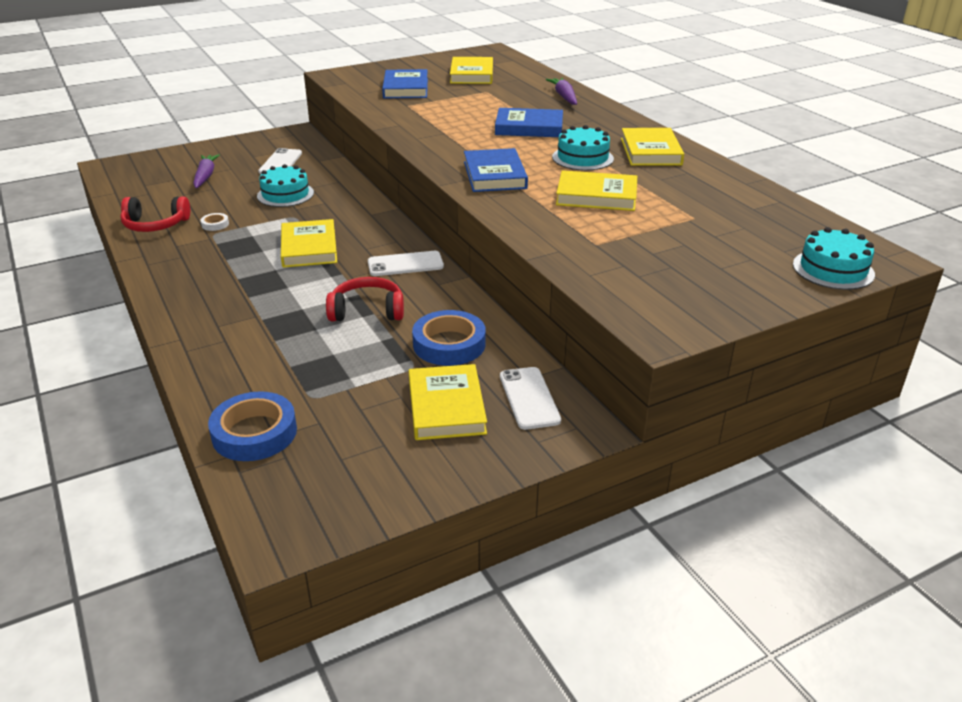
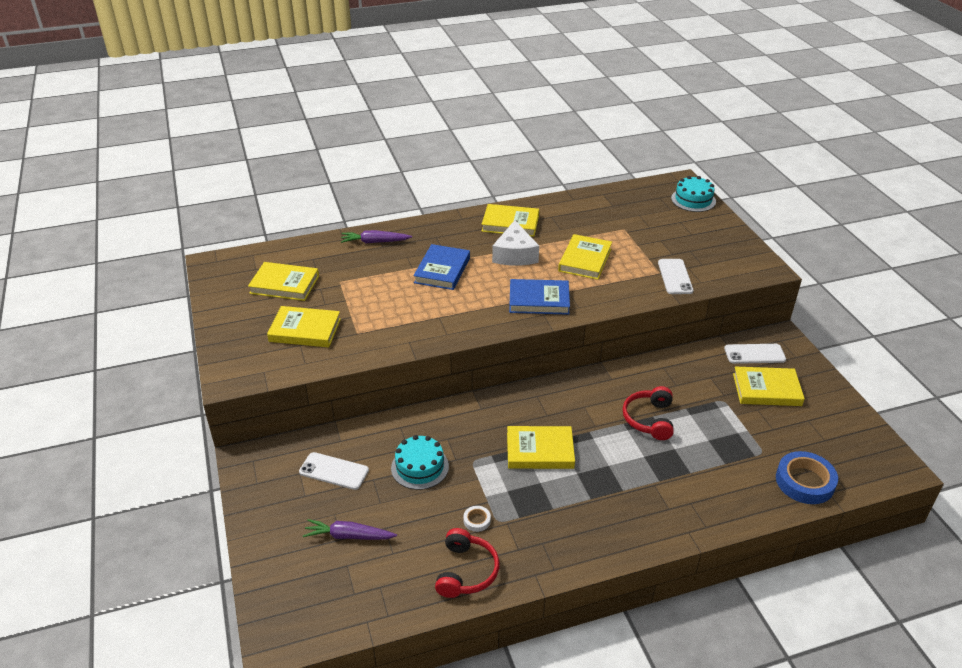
camera: 80 degrees left, 5 degrees up
(405, 264) = (578, 393): white phone -> white phone (675, 277)
(406, 88) = (305, 330): blue book -> yellow book
(449, 344) = (695, 381): blue tape -> none
(582, 158) = (515, 254): turquoise cake -> white cheese

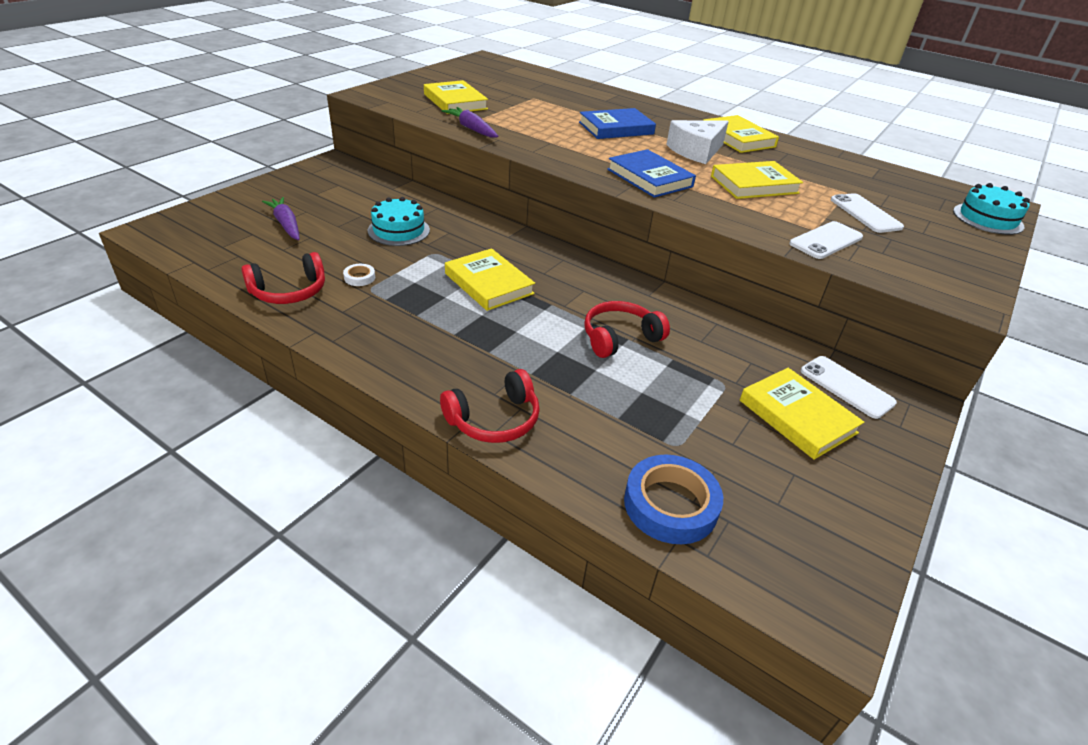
camera: 50 degrees right, 0 degrees up
(284, 285) = (498, 82): yellow book -> none
(334, 471) = (354, 196): white phone -> white phone (865, 213)
(375, 242) = (605, 96): purple carrot -> purple carrot (471, 129)
(694, 520) = (494, 419): none -> red headphones

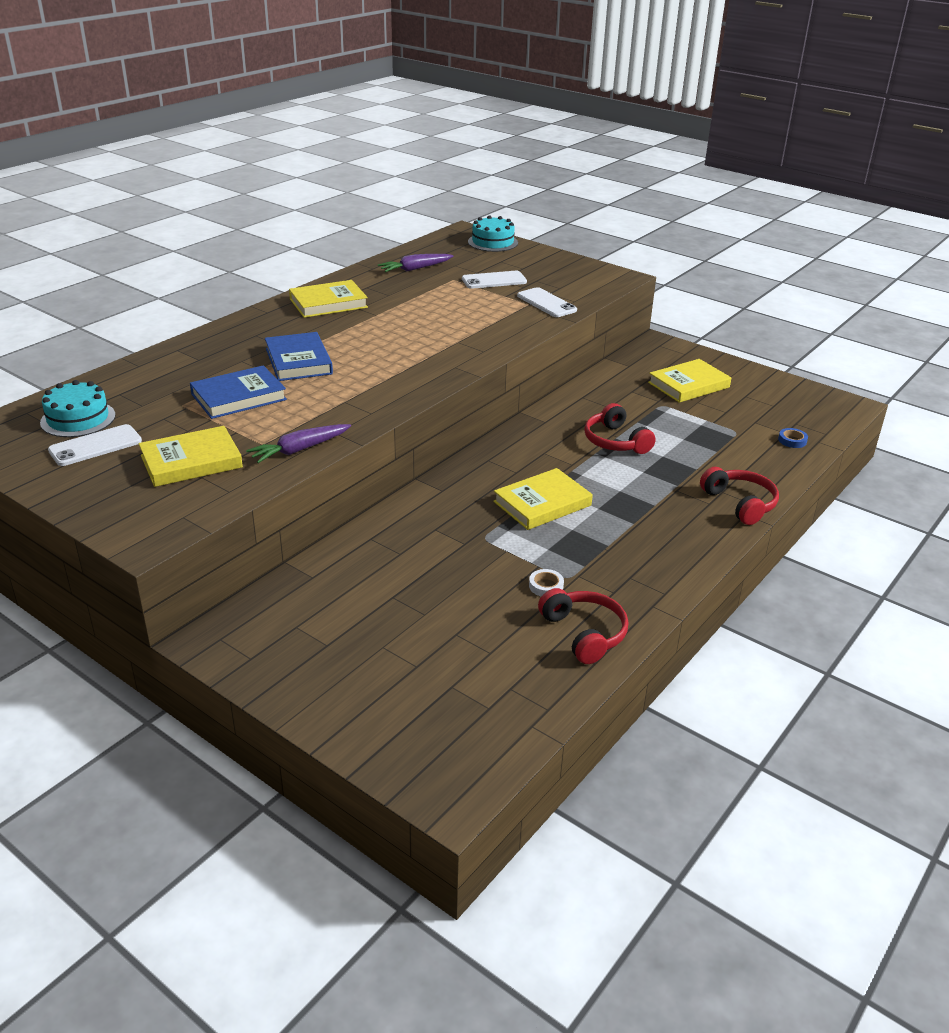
camera: 85 degrees left, 5 degrees down
(286, 224) = (423, 659): purple carrot -> purple carrot (415, 269)
(398, 230) = (433, 565): turquoise cake -> turquoise cake (78, 419)
(649, 178) = (436, 357): blue book -> blue book (239, 397)
(670, 504) = (792, 440): blue tape -> blue tape, size x0.46
(696, 151) = (365, 327): white cheese -> none
(754, 185) = (444, 313): yellow book -> none
(846, 387) = (649, 362): white phone -> white phone (95, 446)

